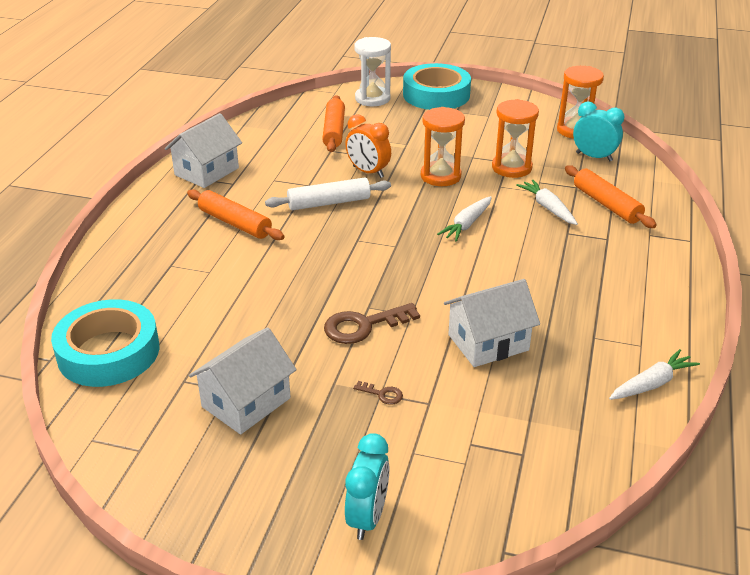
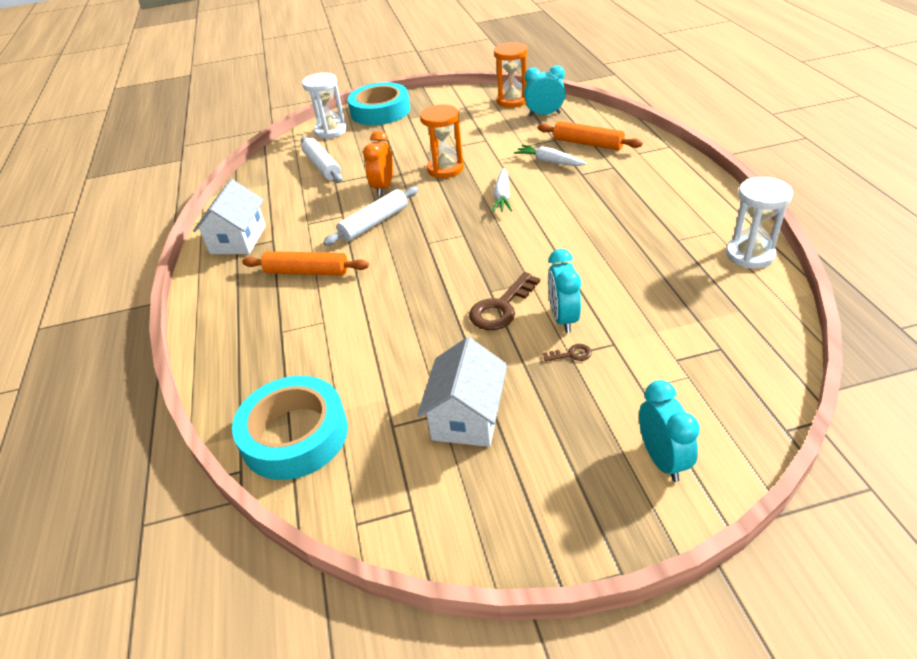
camera: 25 degrees left, 5 degrees up
(334, 131) = (322, 166): orange rolling pin -> white rolling pin
(368, 172) = (383, 187): orange clock -> orange clock turned 90 degrees clockwise
(407, 360) = (563, 318): none -> turquoise clock
(488, 342) = (609, 277): white house -> none
(511, 168) = (493, 143): orange hourglass -> none
(651, 384) = (750, 255): white carrot -> white hourglass

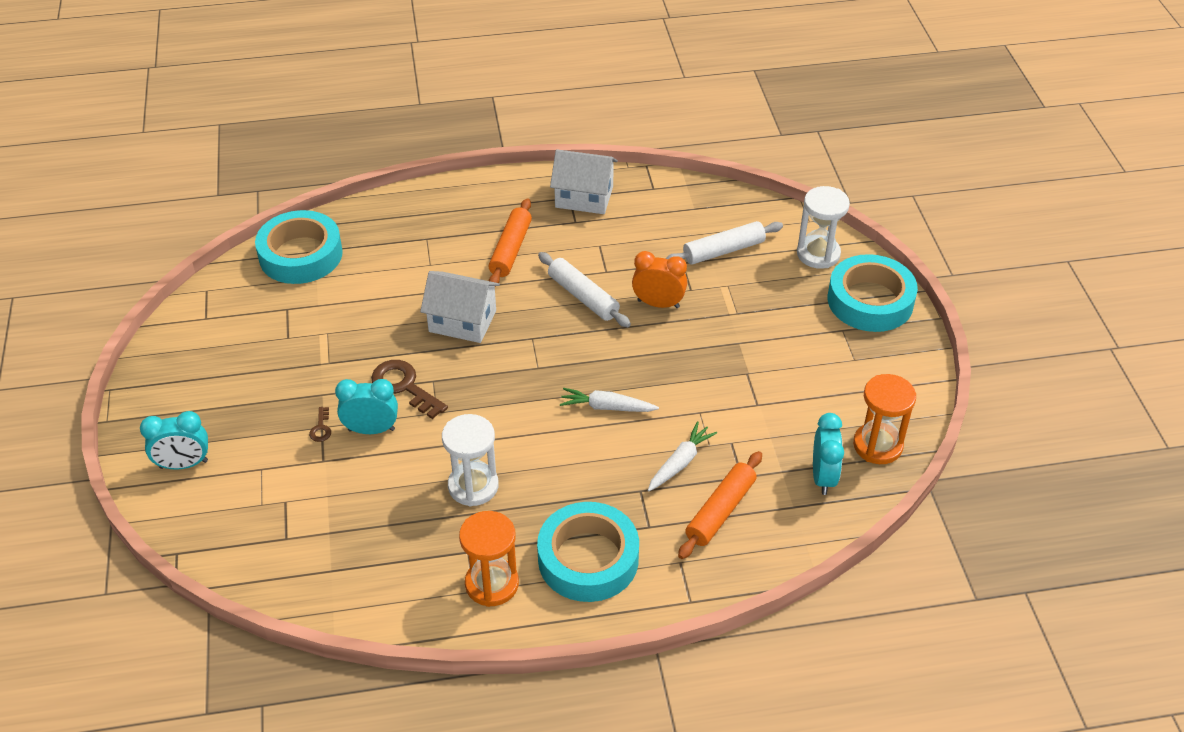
camera: 90 degrees right, 5 degrees up
(445, 169) = (688, 360): orange hourglass -> orange hourglass (492, 584)
(467, 417) = (277, 352): white house -> white house (462, 321)
(655, 186) = (588, 559): none -> turquoise tape
(750, 255) = (417, 610): white hourglass -> white hourglass (473, 486)

